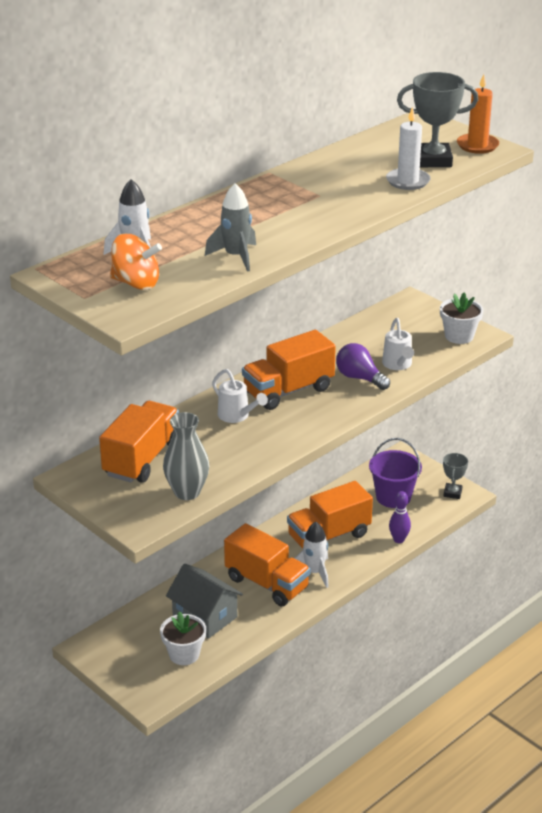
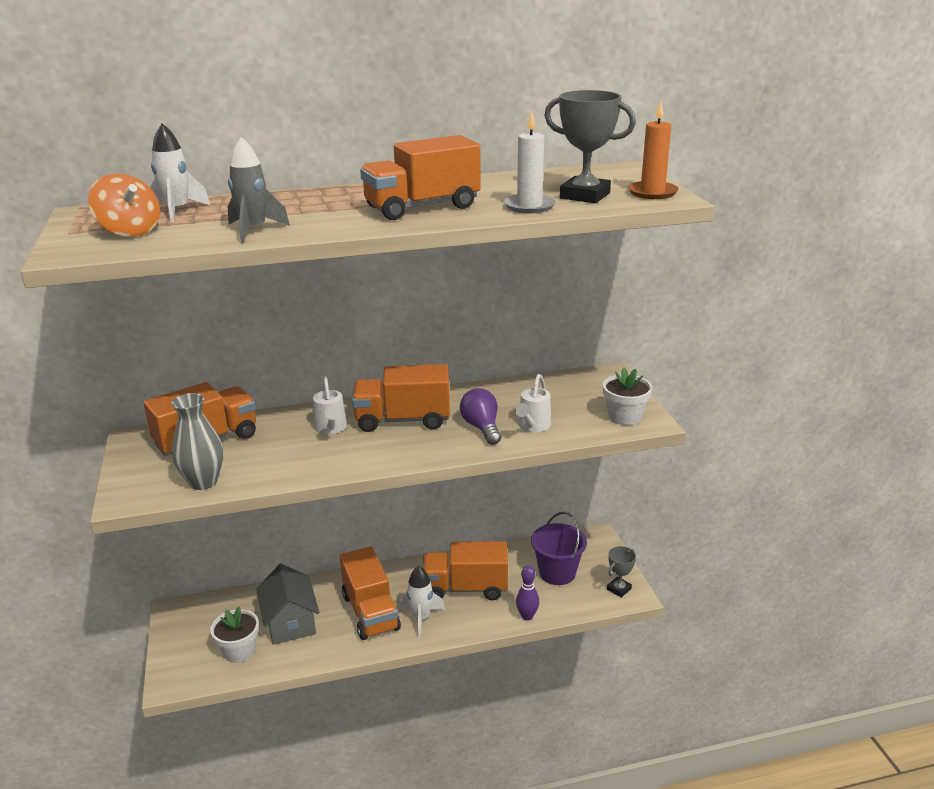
camera: 30 degrees right, 5 degrees down
(329, 201) = (422, 207): none -> orange truck

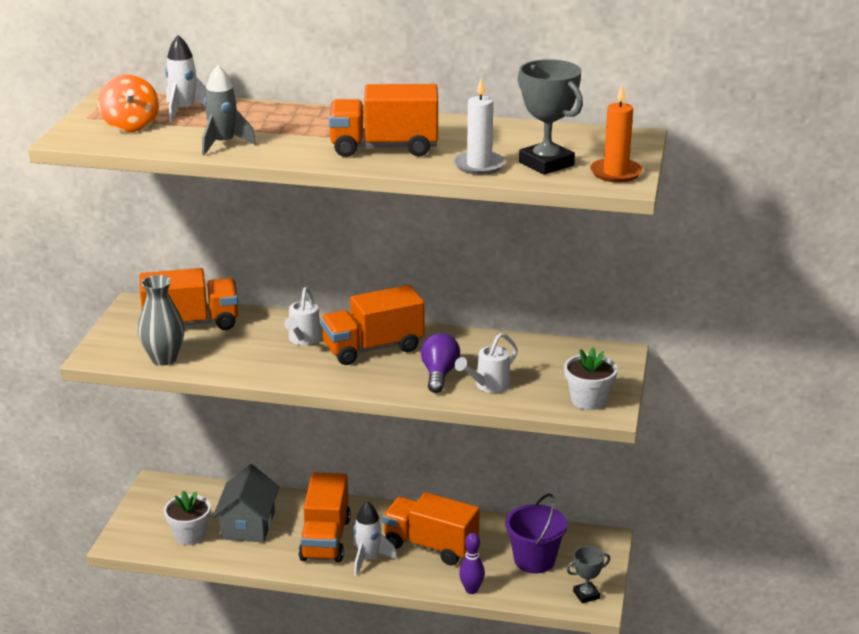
camera: 25 degrees right, 0 degrees up
(402, 420) = (373, 348): orange truck -> orange truck turned 45 degrees counterclockwise

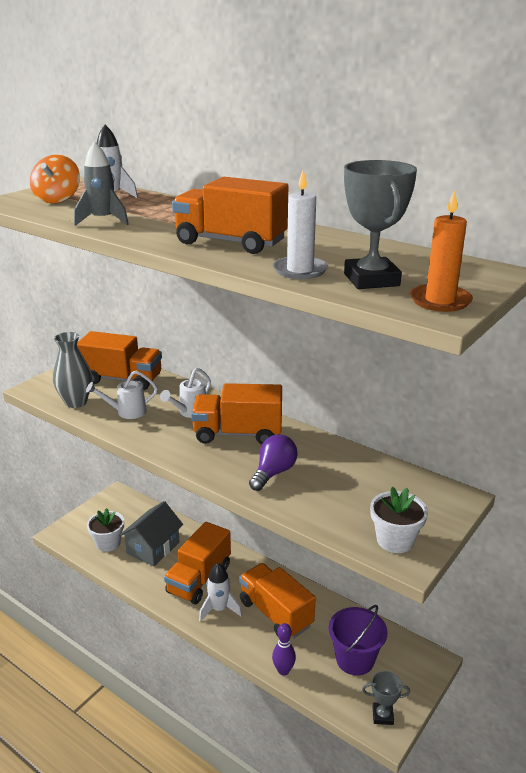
camera: 25 degrees right, 0 degrees up
(489, 385) = (309, 496): white watering can -> white watering can (127, 412)

